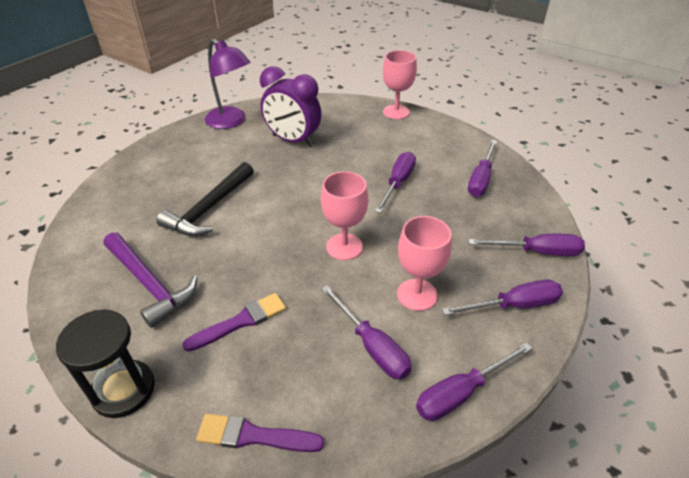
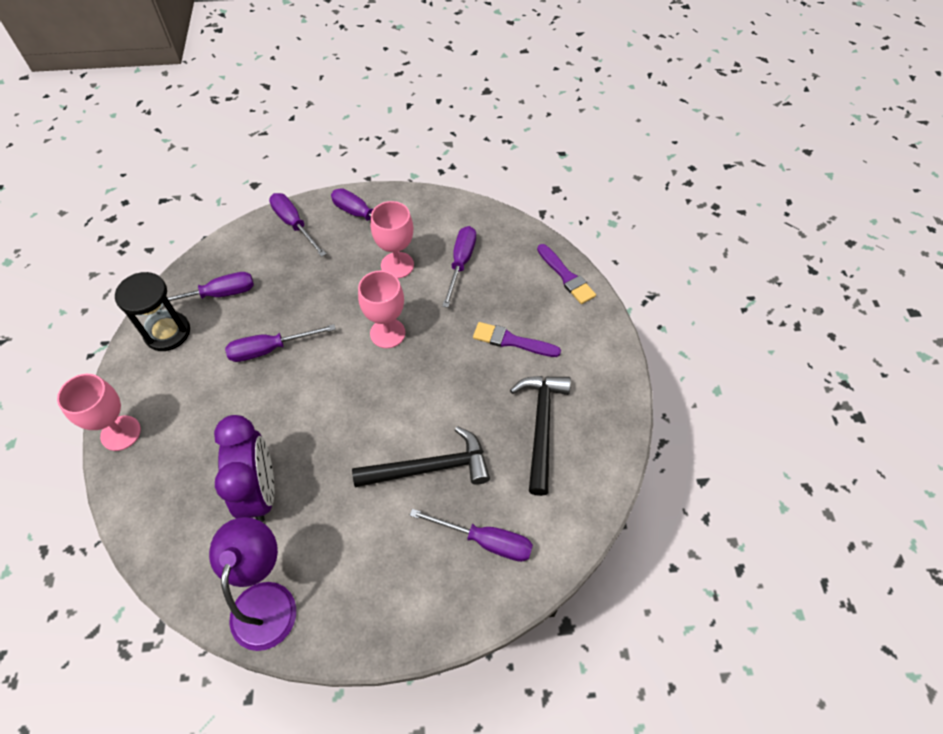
camera: 130 degrees left, 15 degrees up
(124, 390) = (613, 357): black hourglass -> black hourglass (167, 332)
(149, 284) = (541, 426): purple hammer -> black hammer
(461, 393) = (452, 211): purple screwdriver -> purple screwdriver (485, 541)

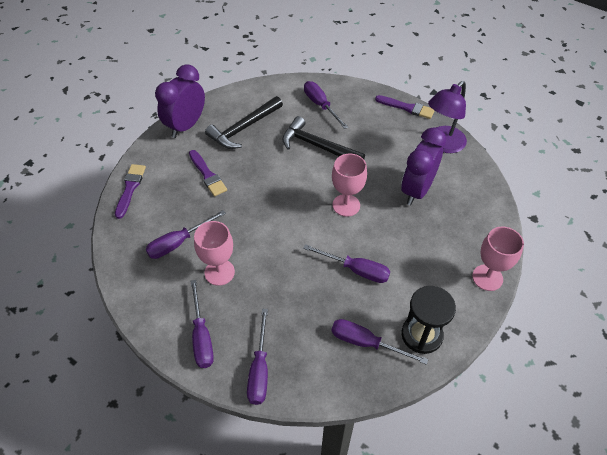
camera: 140 degrees left, 5 degrees down
(360, 639) = (407, 108): none -> purple brush
(387, 333) = (272, 228): pink goblet -> pink goblet (346, 205)
(606, 380) = (186, 126): none -> purple clock

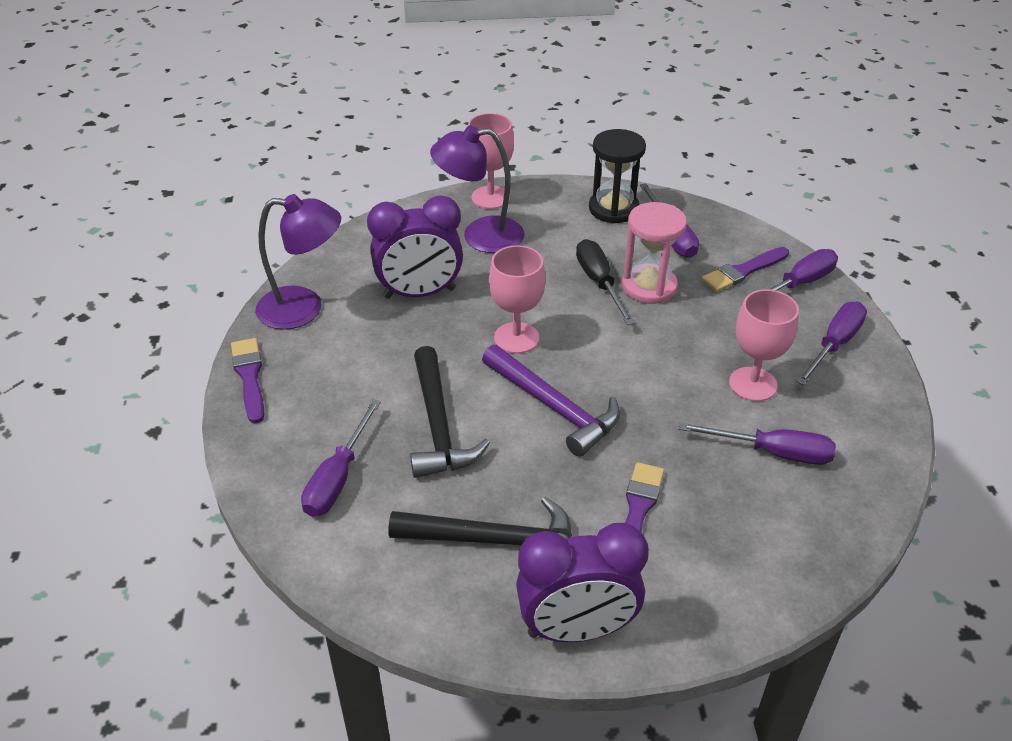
camera: 130 degrees left, 10 degrees down
(130, 188) = (778, 587): purple brush -> purple brush (743, 271)
(287, 188) = (554, 407): none -> purple hammer
(331, 290) = (649, 286): none -> pink hourglass
(356, 270) = (599, 283): purple screwdriver -> black screwdriver
(448, 246) = (480, 236): none -> purple lamp

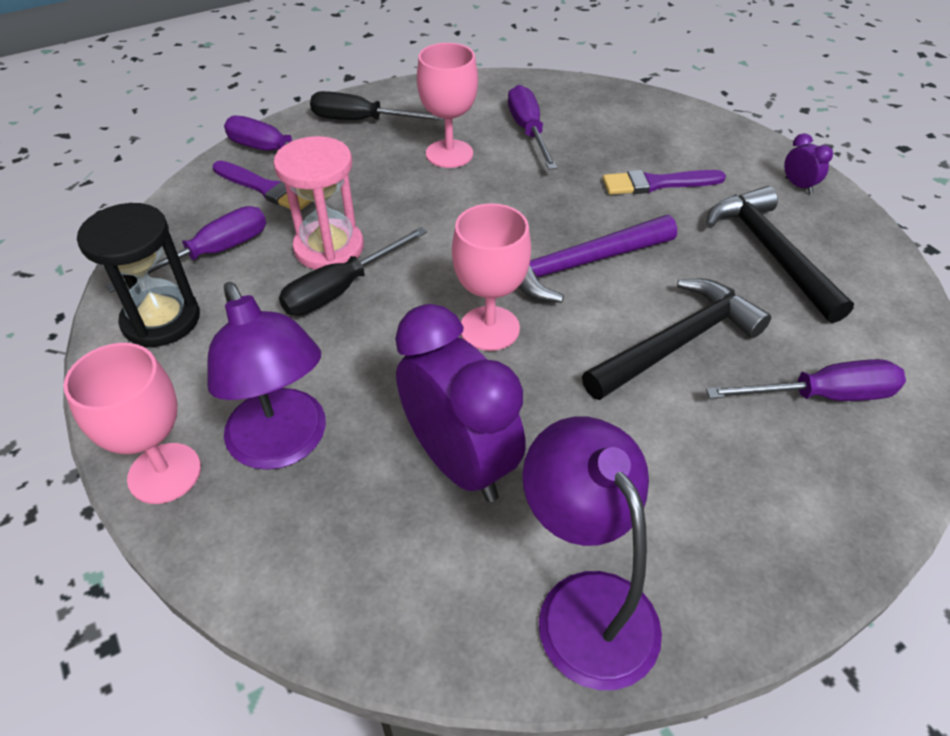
camera: 115 degrees left, 5 degrees up
(249, 377) = (771, 590): purple brush -> none
(554, 407) = (578, 265): purple hammer -> purple hammer turned 135 degrees counterclockwise
(576, 629) = (798, 186): purple clock -> purple clock, size x0.41
(834, 344) = (362, 121): purple screwdriver -> black screwdriver

